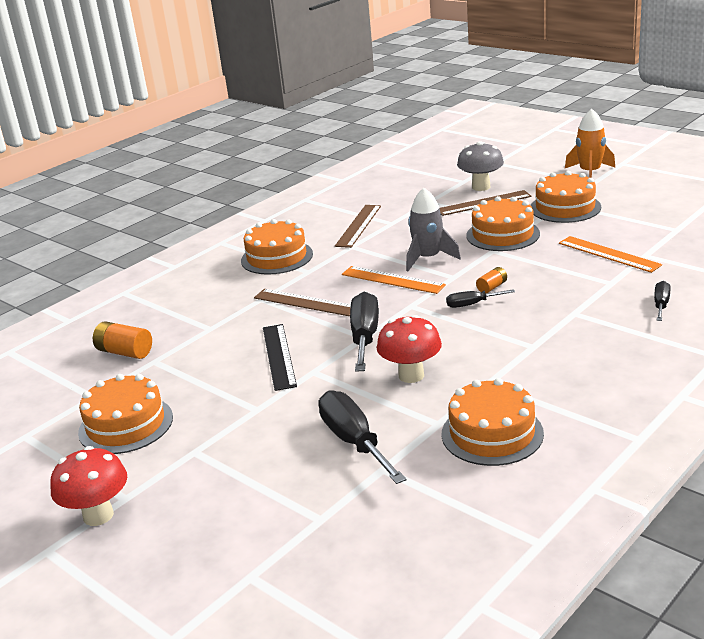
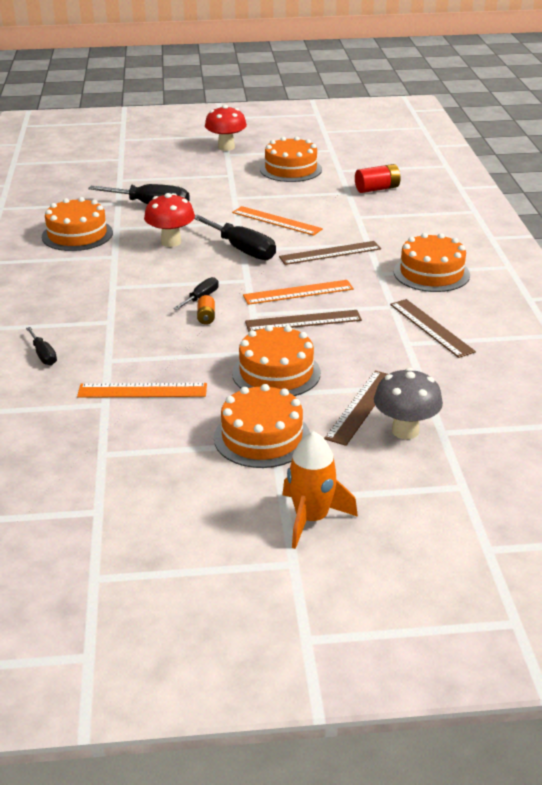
camera: 130 degrees right, 5 degrees up
(125, 352) = (377, 189): orange battery -> red battery
(279, 356) = (276, 221): black ruler -> orange ruler
(428, 258) = (303, 321): grey rocket -> brown ruler

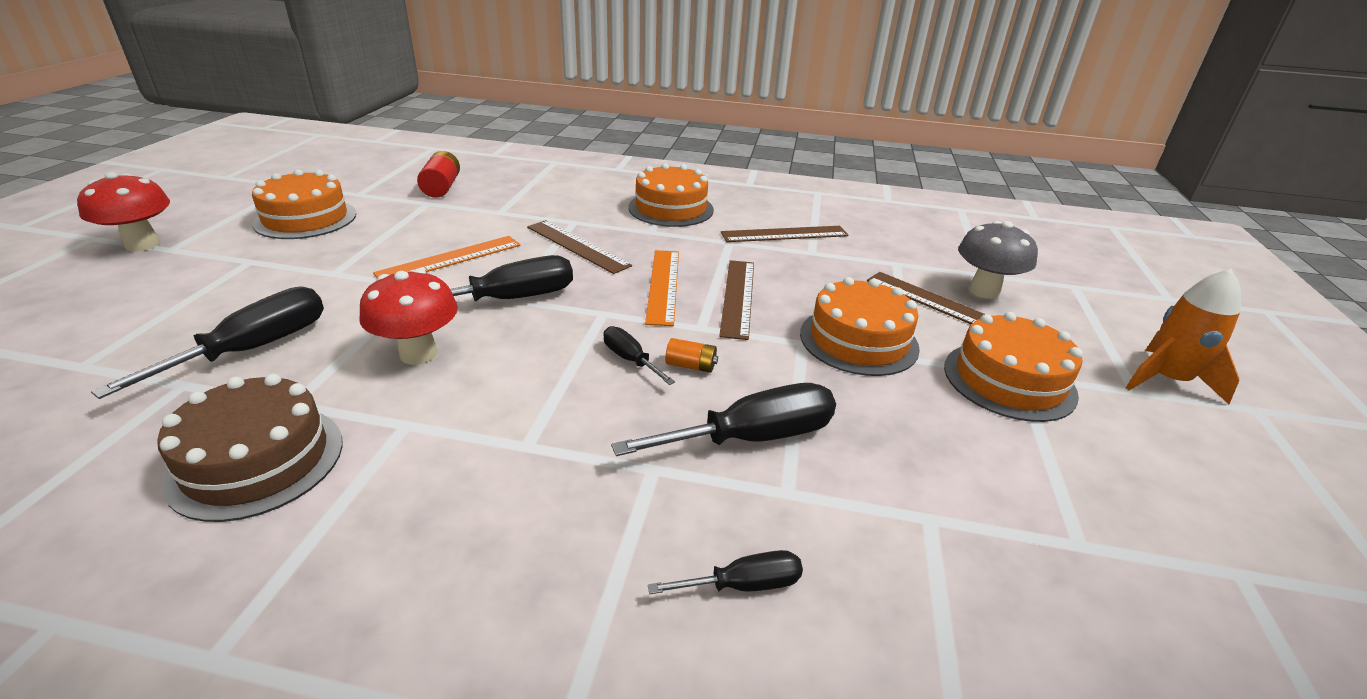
camera: 75 degrees left, 0 degrees up
(77, 235) = (256, 460): orange cake -> brown cake
(142, 390) = (891, 466): orange ruler -> none
(147, 345) = (752, 438): none -> black screwdriver
(330, 253) = (577, 246): brown ruler -> brown ruler turned 45 degrees counterclockwise

